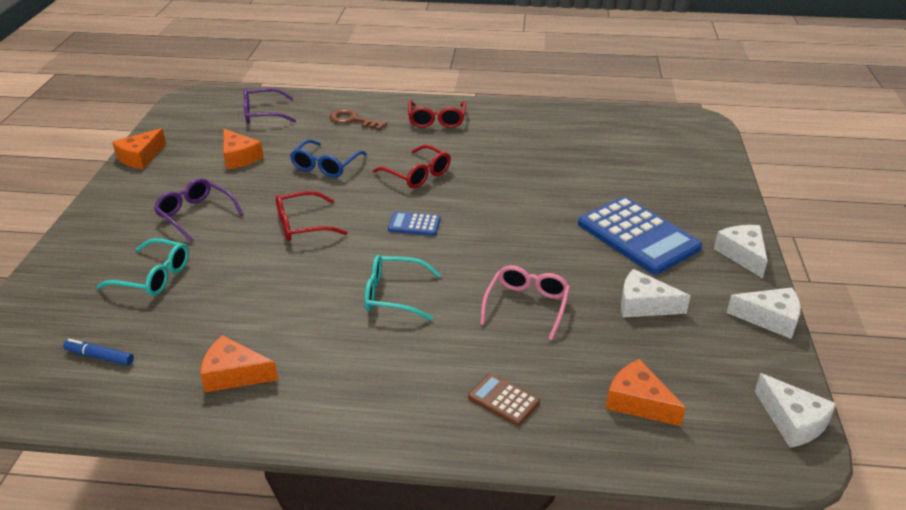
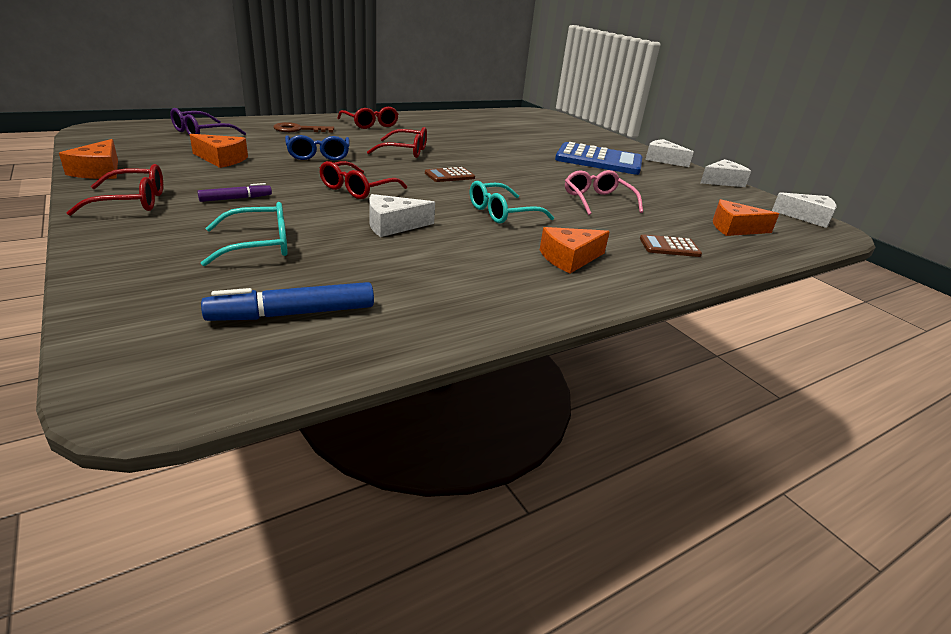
camera: 40 degrees left, 5 degrees down
(100, 357) = (294, 314): blue marker -> blue marker, size x1.66
(126, 201) = (132, 202): none -> red glasses
(195, 215) = (235, 198): purple glasses -> purple marker
(234, 374) = (457, 287): orange cheese -> orange cheese (569, 258)
(414, 224) = (449, 175): blue calculator -> brown calculator
(644, 305) = (657, 188): white cheese -> white cheese (393, 225)

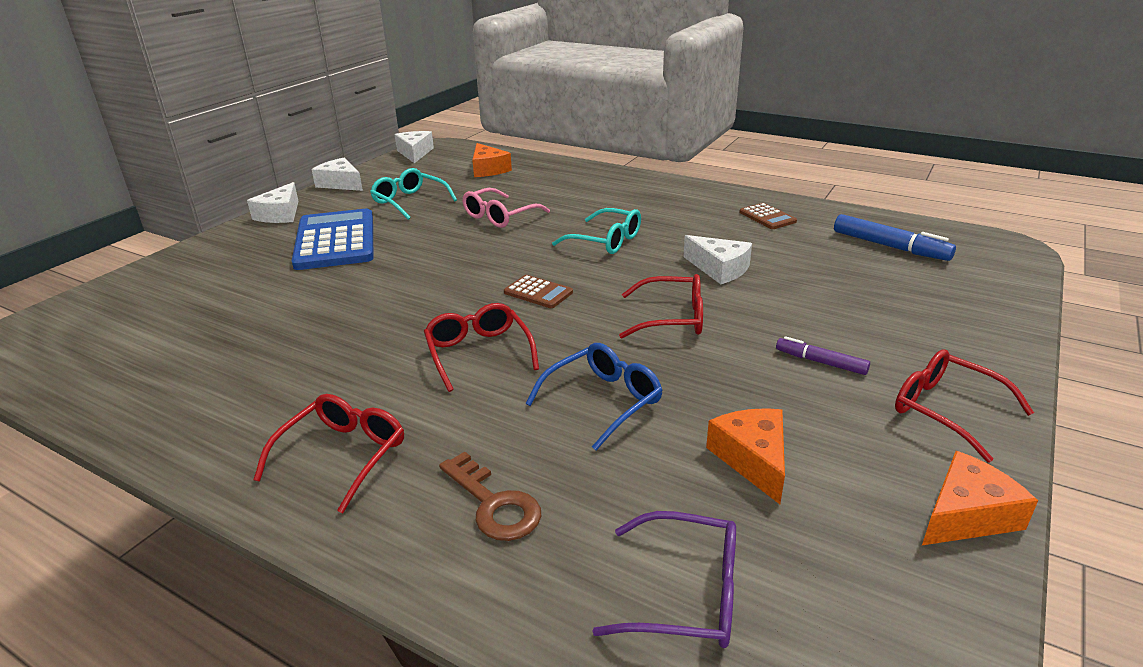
camera: 115 degrees left, 0 degrees up
(259, 245) = (859, 298): turquoise glasses -> turquoise glasses (409, 201)
(569, 258) = (654, 202): orange cheese -> none
(669, 247) = (571, 181): brown calculator -> brown calculator (767, 217)

